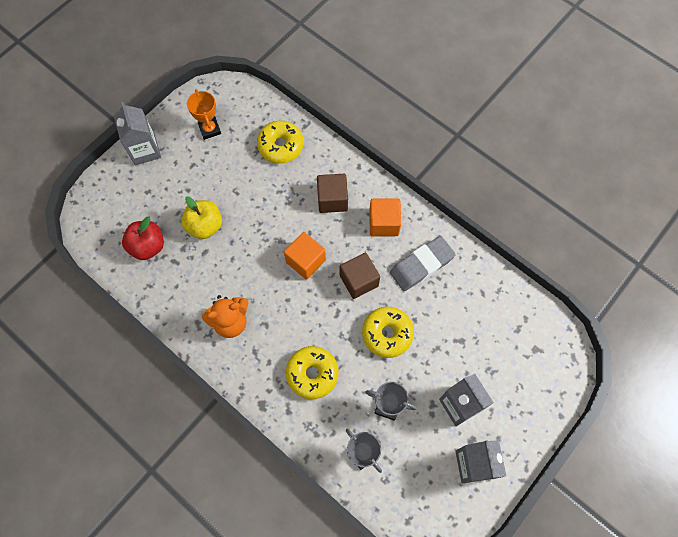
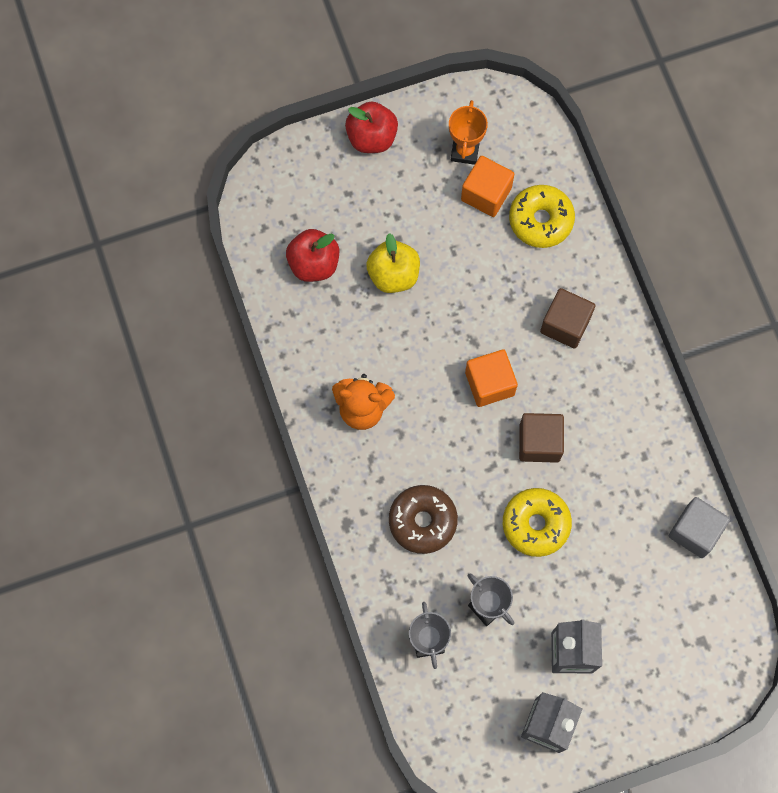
camera: 30 degrees right, 5 degrees up
(145, 150) = (372, 137): grey carton -> red apple
(312, 374) = (422, 521): yellow donut -> brown donut
(384, 223) = (611, 389): orange cube -> orange cube (486, 194)
(421, 265) = (626, 466): grey eraser -> none
(488, 282) = (695, 531): none -> grey cube

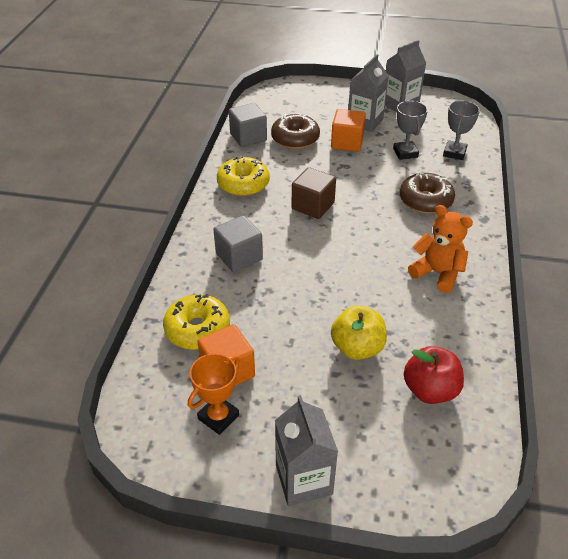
camera: 150 degrees left, 30 degrees down
(372, 137) = (304, 479): red apple -> grey carton
(489, 383) = (325, 248): orange cube -> orange cube (347, 143)
(536, 524) = (346, 173): yellow donut -> yellow donut (243, 184)
(565, 324) = (239, 257): brown cube -> grey cube
(636, 561) = (295, 139): none -> brown donut

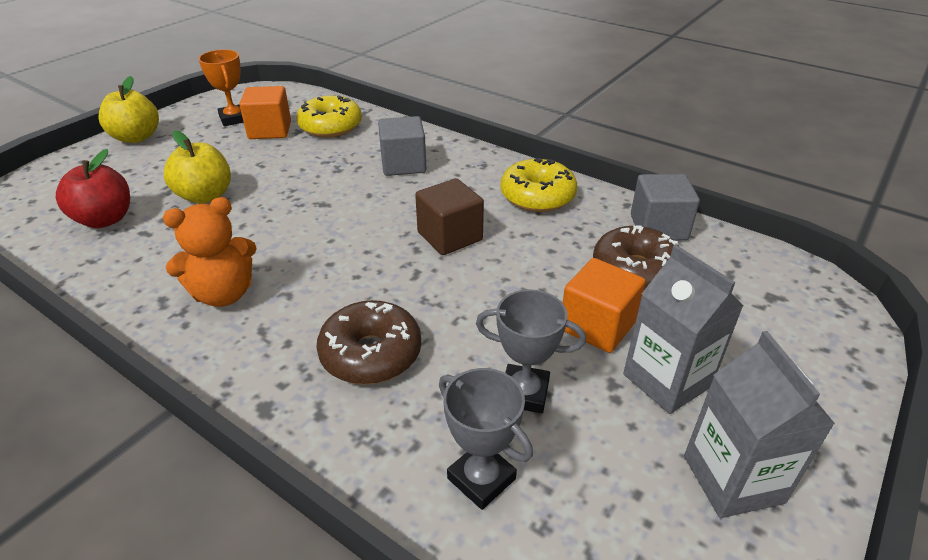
camera: 115 degrees right, 5 degrees down
(304, 479) = (136, 137): grey carton -> yellow apple

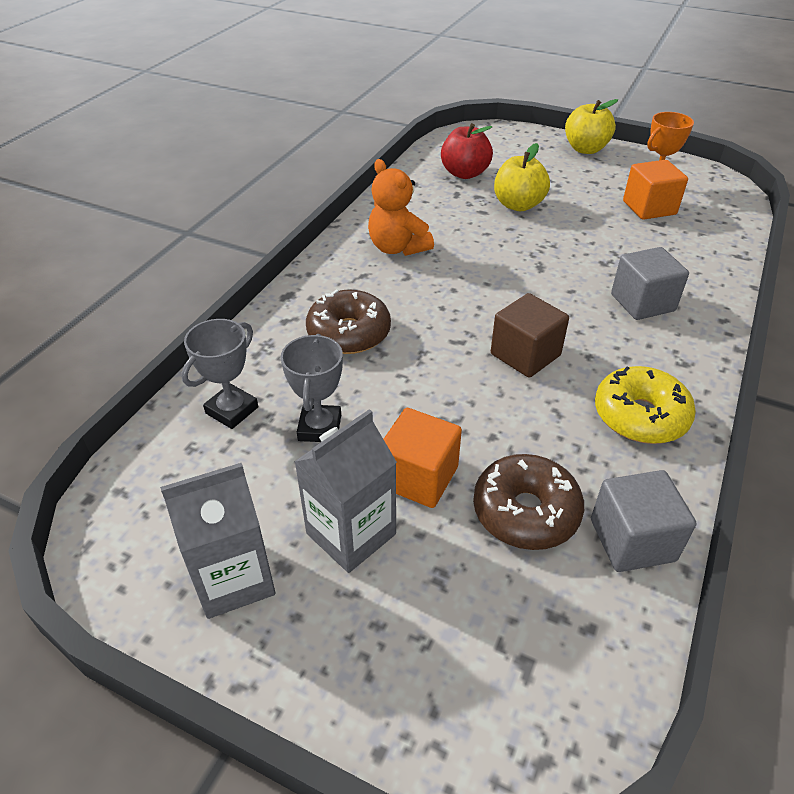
camera: 80 degrees right, 5 degrees up
(330, 127) = (685, 241): yellow donut -> none

